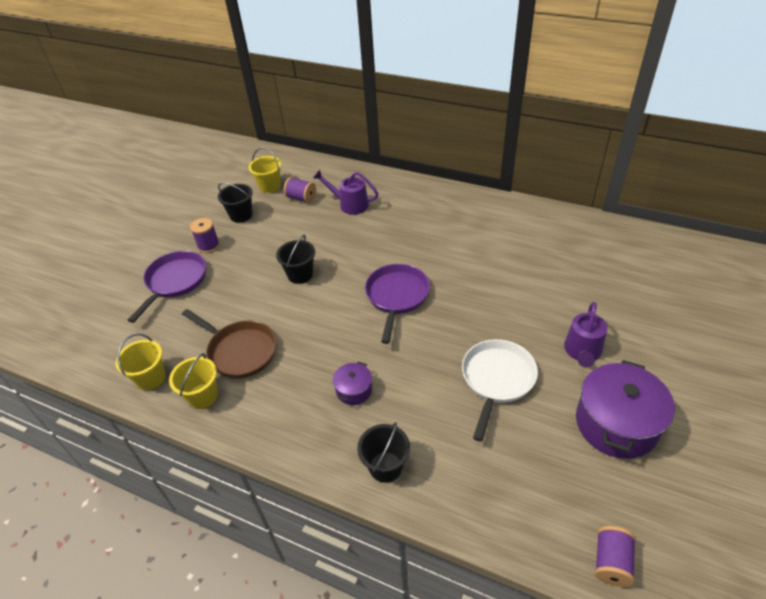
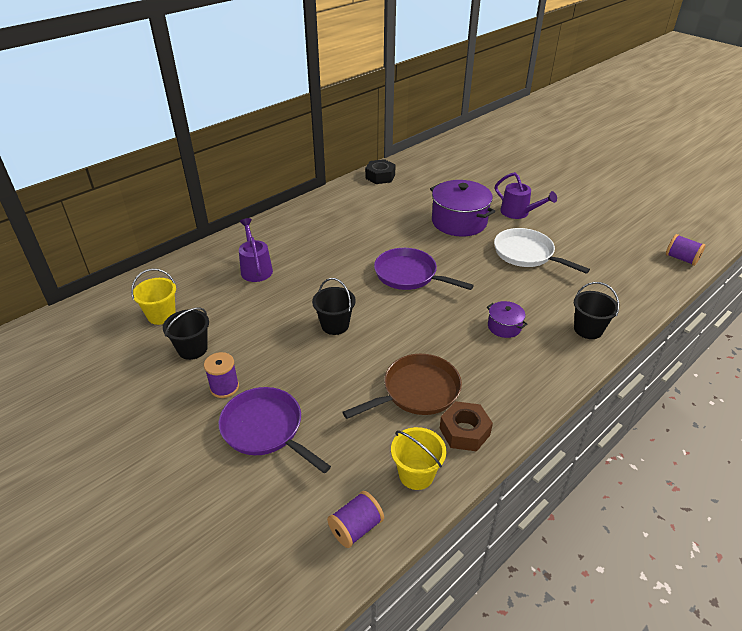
camera: 70 degrees left, 5 degrees down
(202, 396) = (464, 431): yellow bucket -> brown nut
(301, 198) = (210, 297): purple spool -> purple spool (356, 528)
(349, 204) = (255, 268): purple watering can -> purple watering can turned 120 degrees clockwise
(558, 220) = (380, 176): none -> black nut
(616, 423) = (583, 222): purple pot -> purple pot (459, 222)

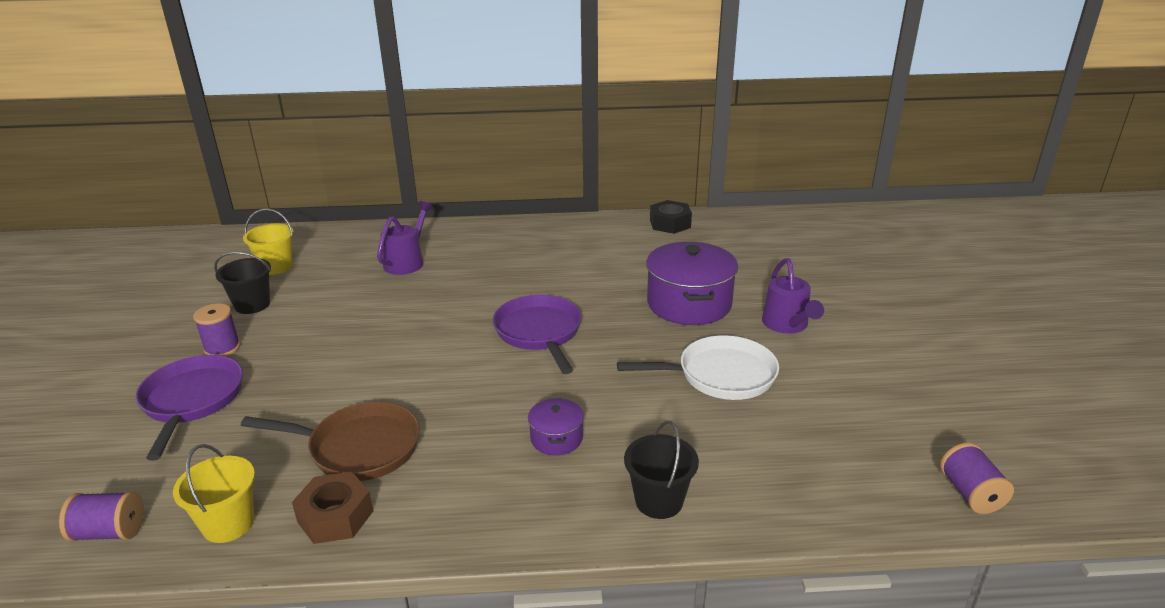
camera: 40 degrees right, 10 degrees down
(335, 325) = (390, 344): black bucket -> none
(527, 254) = (720, 375): white pan -> white pan turned 90 degrees clockwise

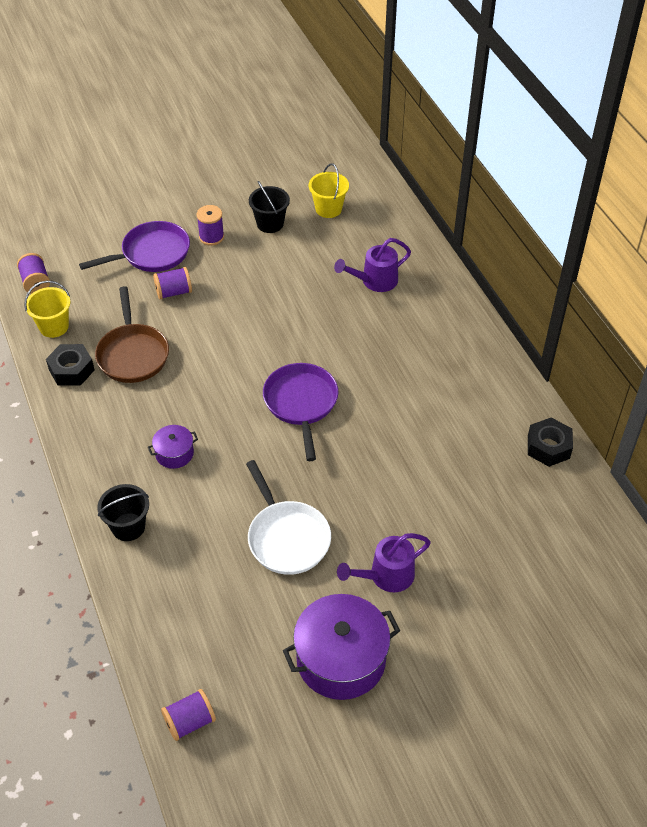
camera: 70 degrees right, 20 degrees up
(283, 394) = (173, 292): none -> purple spool
(335, 516) = (71, 370): brown nut -> black nut
(407, 261) = (374, 281): purple watering can -> purple watering can turned 150 degrees clockwise
(539, 333) = (301, 404): purple pan -> purple pan turned 60 degrees counterclockwise
(689, 304) = (391, 495): purple pot -> purple pot (341, 659)

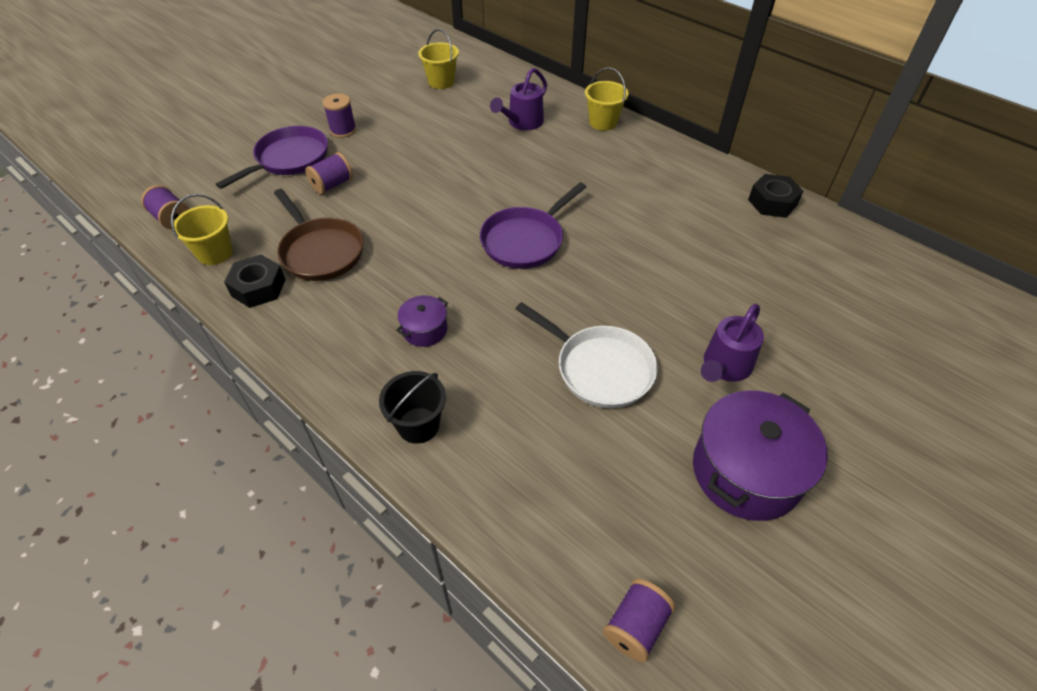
camera: 25 degrees left, 0 degrees up
(270, 224) = (394, 106): black bucket -> none
(301, 404) = (526, 240): purple pan -> purple pan turned 105 degrees counterclockwise
(451, 306) = (603, 122): none -> yellow bucket

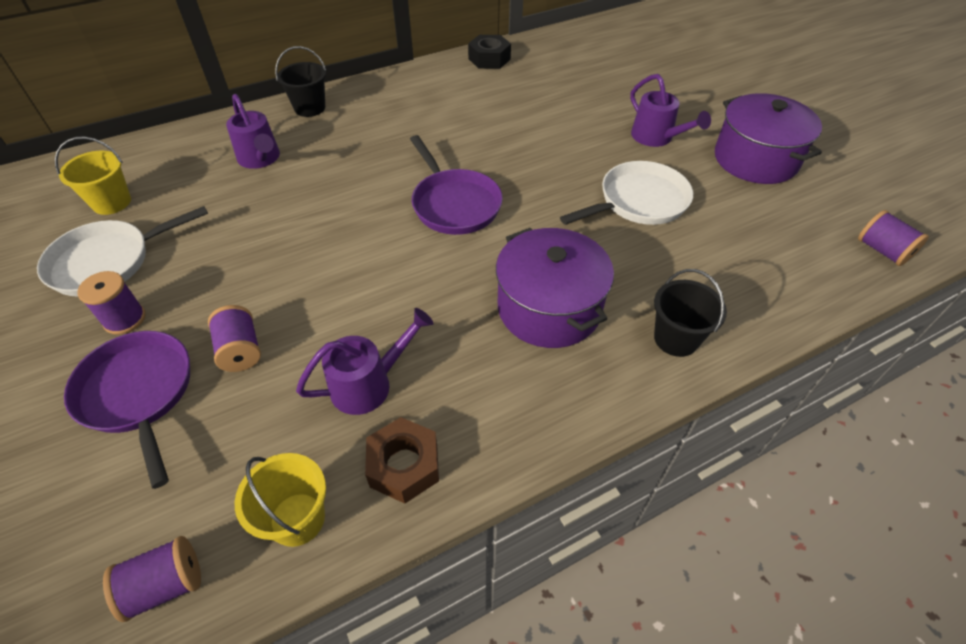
camera: 70 degrees left, 0 degrees up
(258, 287) = (404, 465): black nut -> brown nut
(320, 251) = (370, 383): brown pan -> purple watering can
(388, 104) = (108, 261): none -> white pan
(425, 330) = (549, 308): purple pot -> purple pot, size x2.04
(603, 122) = (310, 108): yellow bucket -> black bucket

